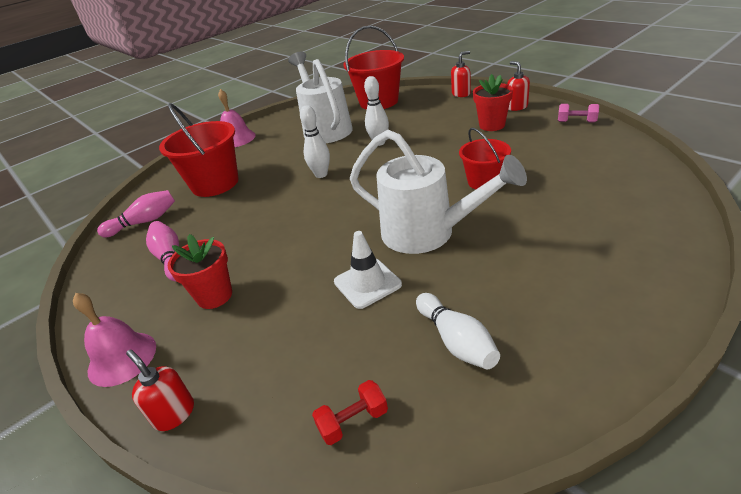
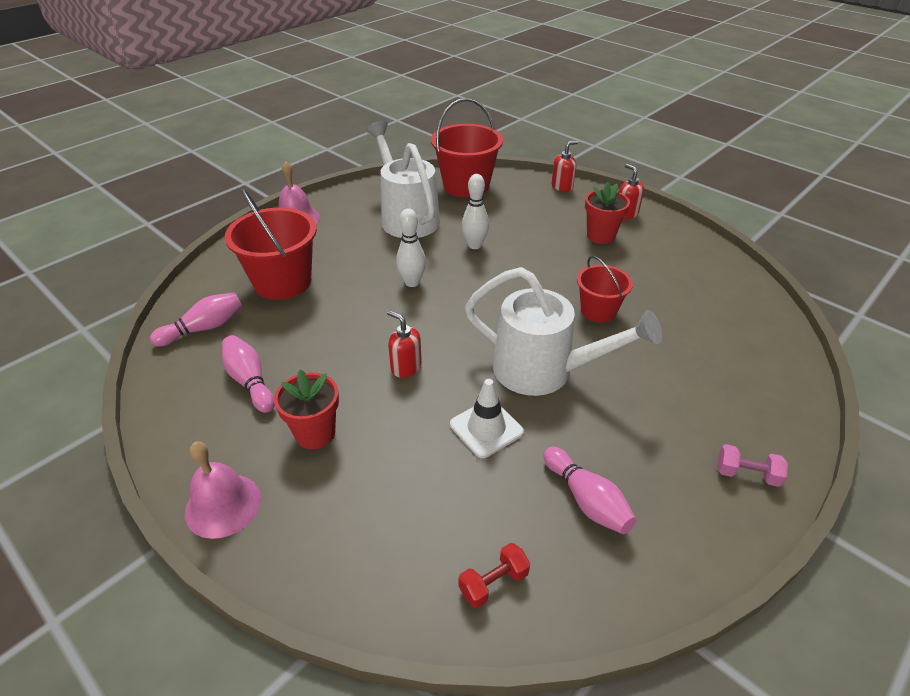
camera: 10 degrees left, 5 degrees up
(174, 413) = (300, 571): red soap dispenser -> red soap dispenser (406, 367)
(456, 341) = (586, 500): white bowling pin -> pink bowling pin
(576, 122) = (691, 242): pink dumbbell -> pink dumbbell (746, 474)

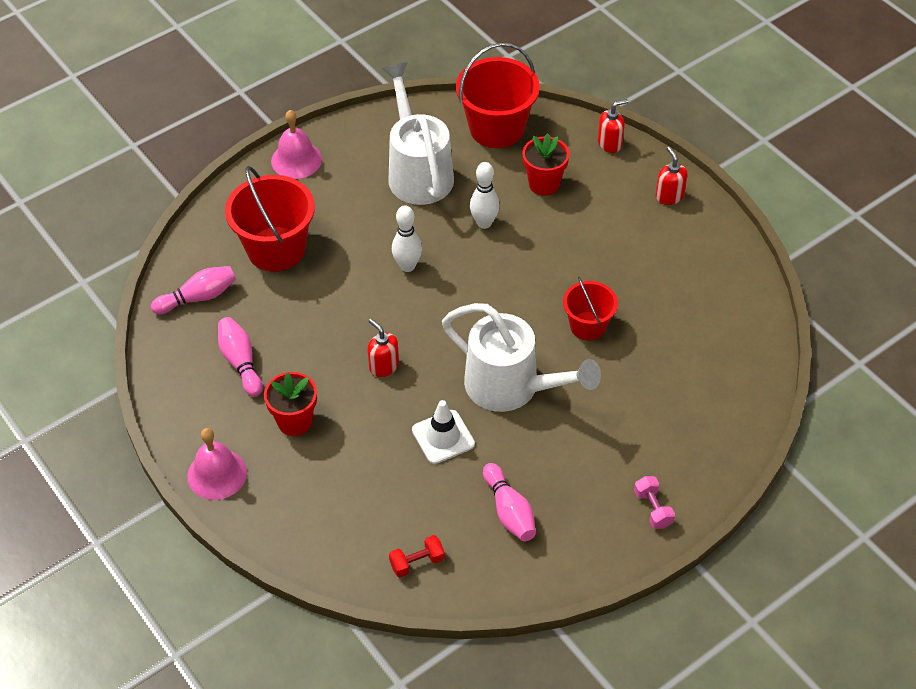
camera: 10 degrees right, 10 degrees up
(600, 236) = (627, 226): red flower pot -> red flower pot (544, 184)
(746, 474) = (653, 509): pink dumbbell -> pink dumbbell turned 45 degrees clockwise

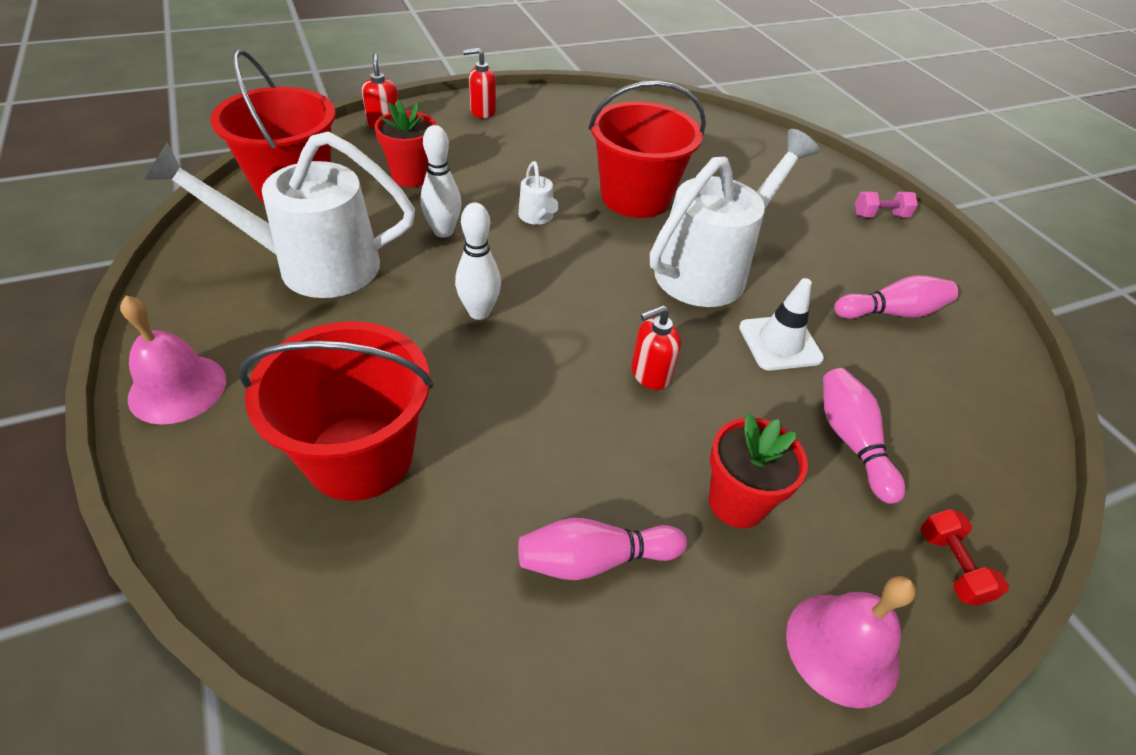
camera: 80 degrees left, 5 degrees down
(198, 297) = (412, 605): pink bowling pin -> pink bowling pin (851, 441)
(417, 562) = (981, 411): red dumbbell -> red dumbbell (951, 566)
(528, 270) = (537, 217): none -> white watering can
(588, 326) = (635, 197): red bucket -> red bucket, size x1.68

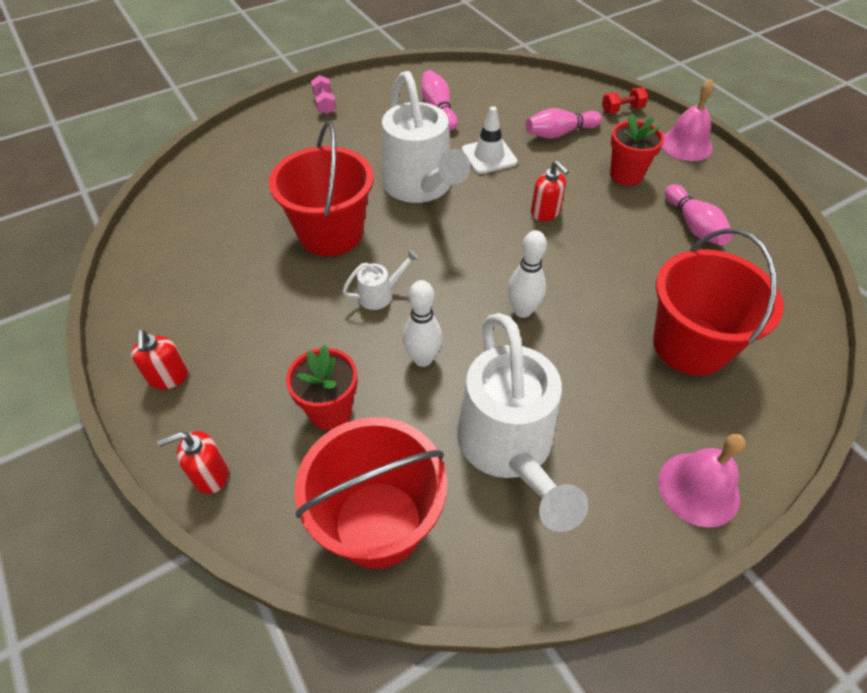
camera: 95 degrees left, 5 degrees up
(710, 269) = (421, 187): white watering can -> white watering can turned 150 degrees counterclockwise

